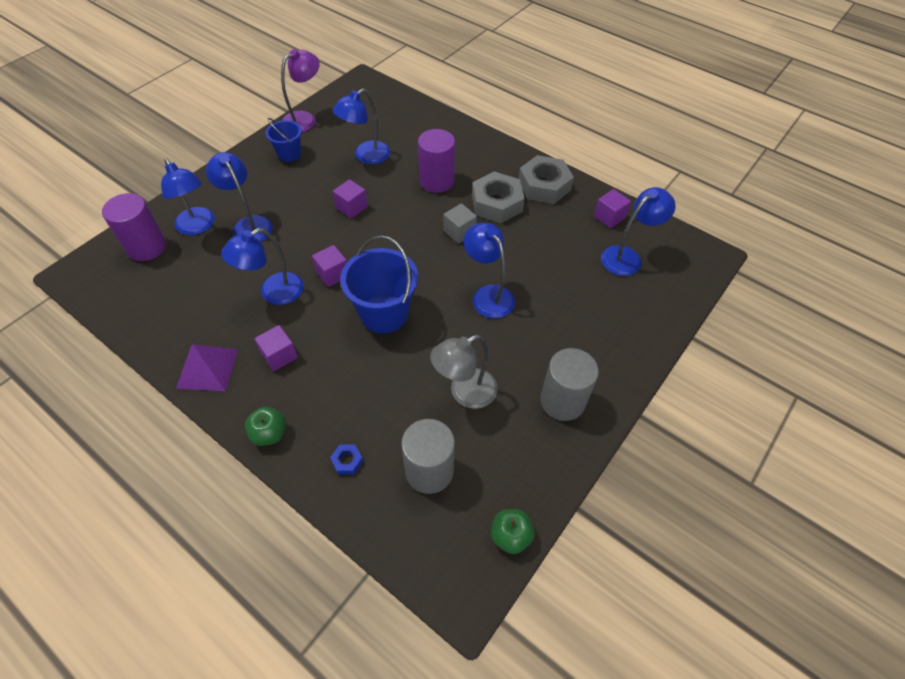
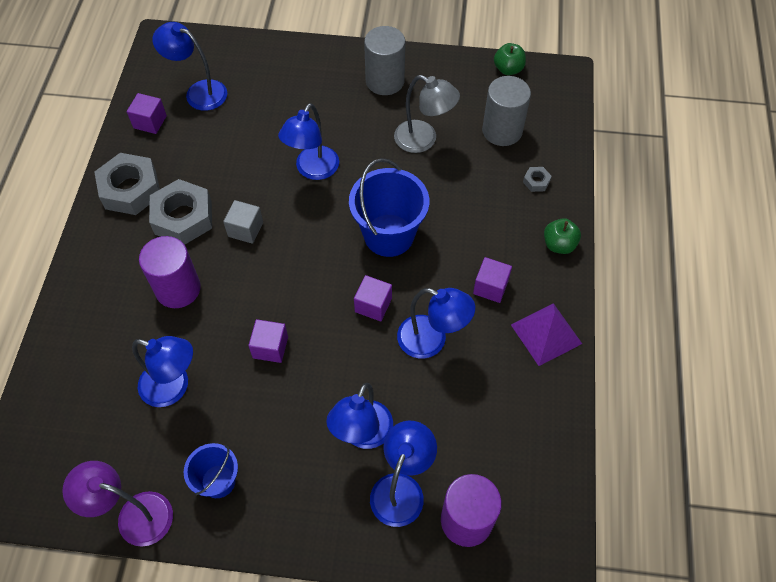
camera: 120 degrees left, 5 degrees up
(347, 461) = (536, 181): blue nut -> grey nut

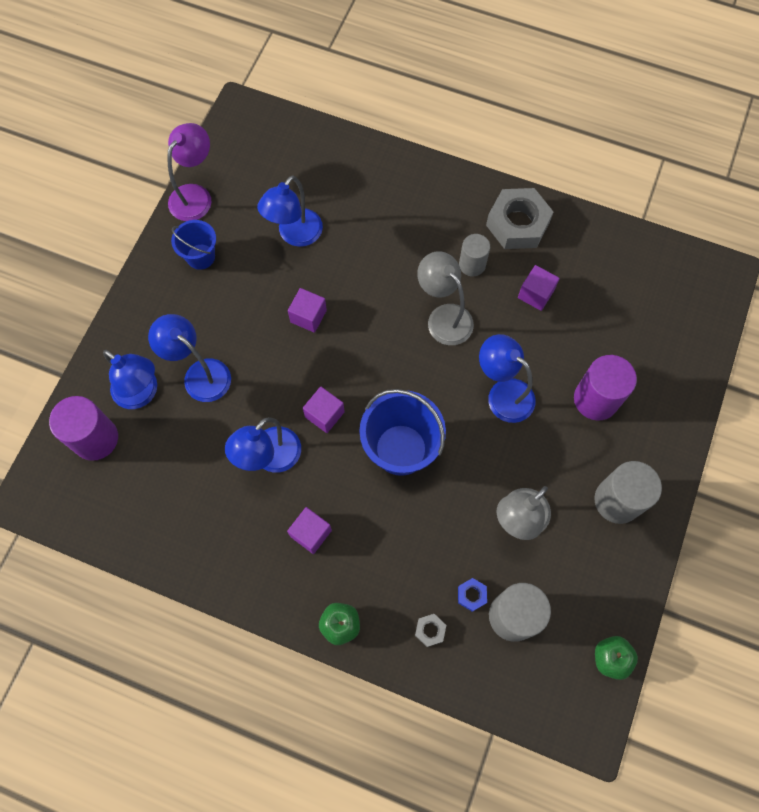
camera: 105 degrees right, 10 degrees up
(150, 122) = (602, 250): purple cube -> purple cube (535, 294)
(178, 289) = (392, 250): purple cylinder -> purple cylinder (596, 399)
(183, 217) = (472, 264): grey nut -> grey cylinder
(198, 92) = (636, 300): blue lamp -> none
(245, 229) = (444, 317): grey cube -> grey lamp
(496, 160) = (471, 595): none -> blue nut
(546, 334) = (241, 571): purple pyramid -> none

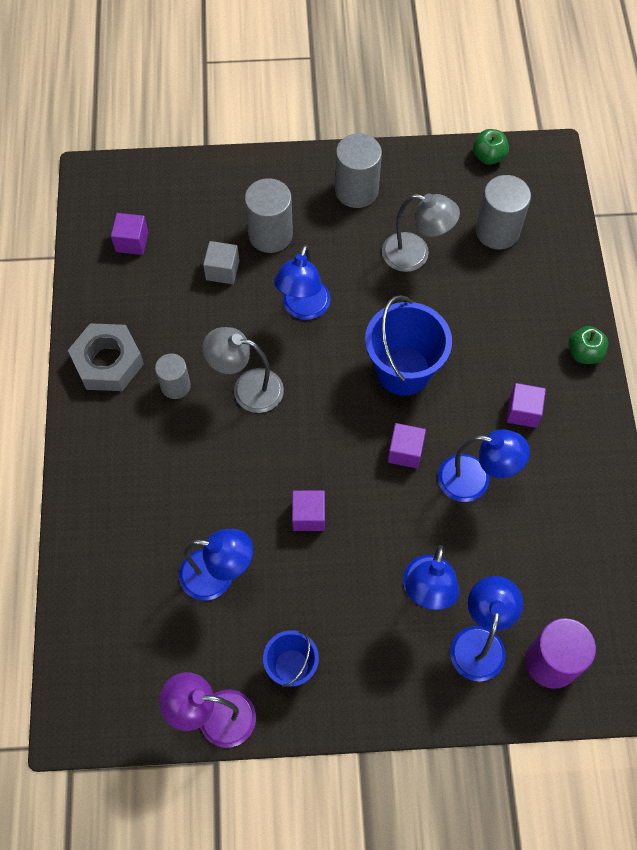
camera: 115 degrees left, 5 degrees down
(430, 630) = (546, 285): grey nut -> none
(444, 317) = (247, 388): grey lamp -> grey lamp turned 75 degrees clockwise
(471, 595) = (499, 266): blue nut -> none
(535, 294) = (183, 318): purple cube -> purple cube (132, 242)
(572, 343) = (222, 270): none -> grey cube
(596, 399) = (270, 234): purple cylinder -> grey cylinder

